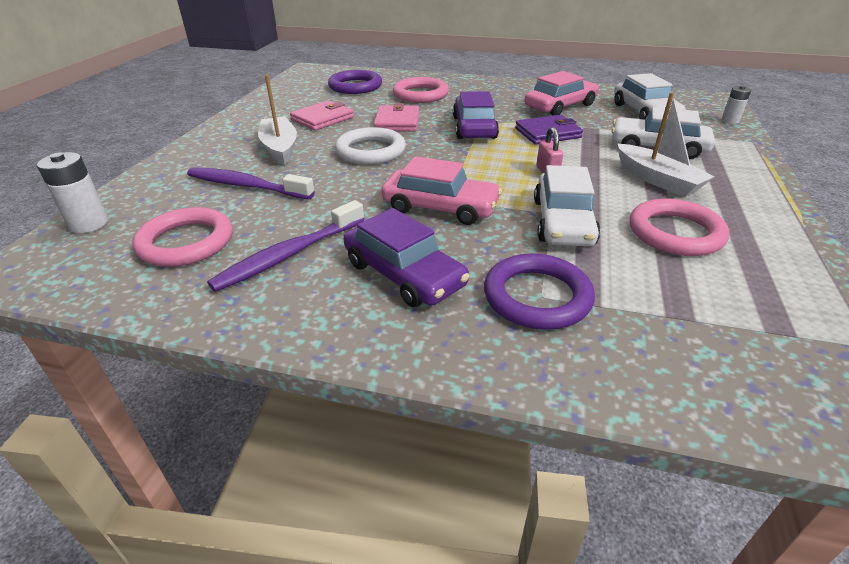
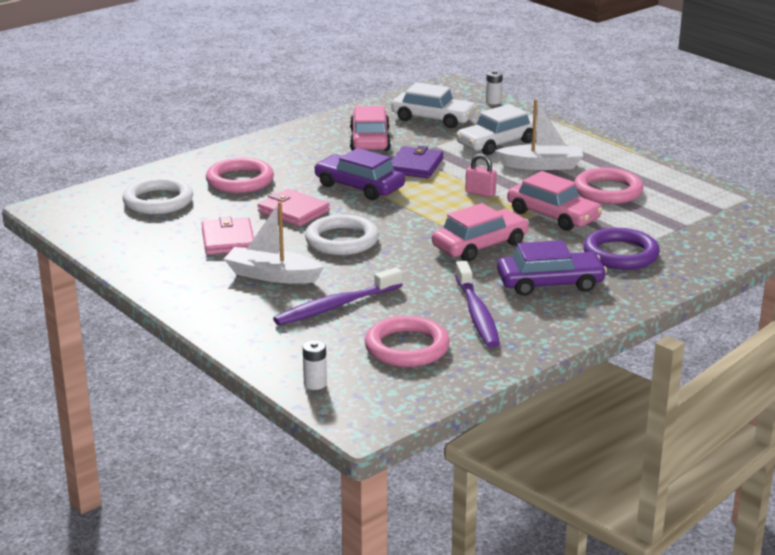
camera: 55 degrees left, 10 degrees down
(89, 224) = (315, 383): white battery -> white battery, size x0.64
(355, 86) = (158, 201): purple ring -> white ring
(562, 222) = (553, 215): white car -> pink car

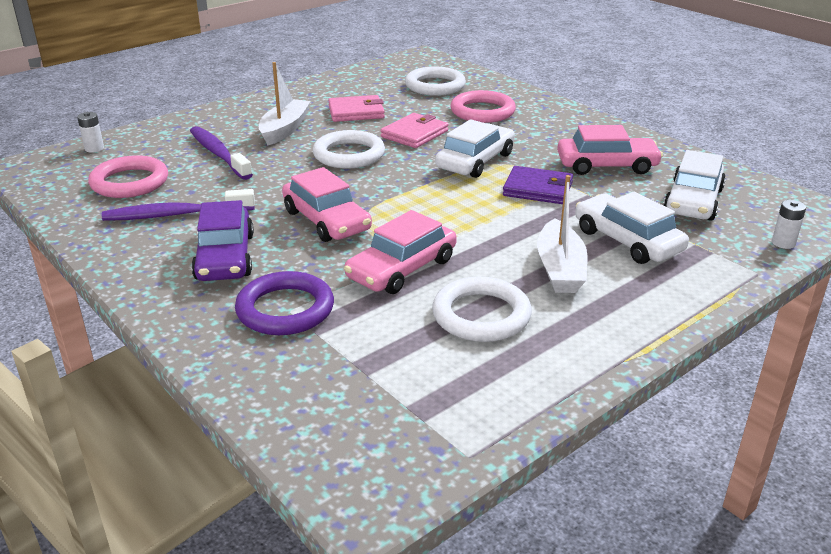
camera: 90 degrees right, 5 degrees up
(359, 187) = (475, 161): purple car -> white car
(480, 193) = (466, 224): pink padlock -> none
(608, 191) = (481, 315): pink ring -> white ring

